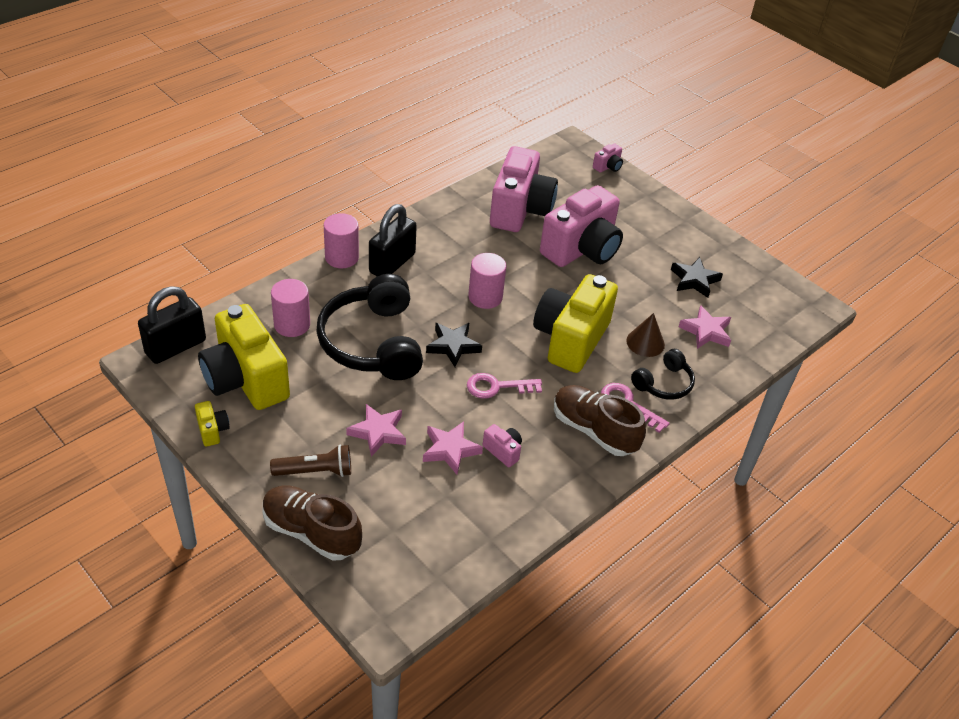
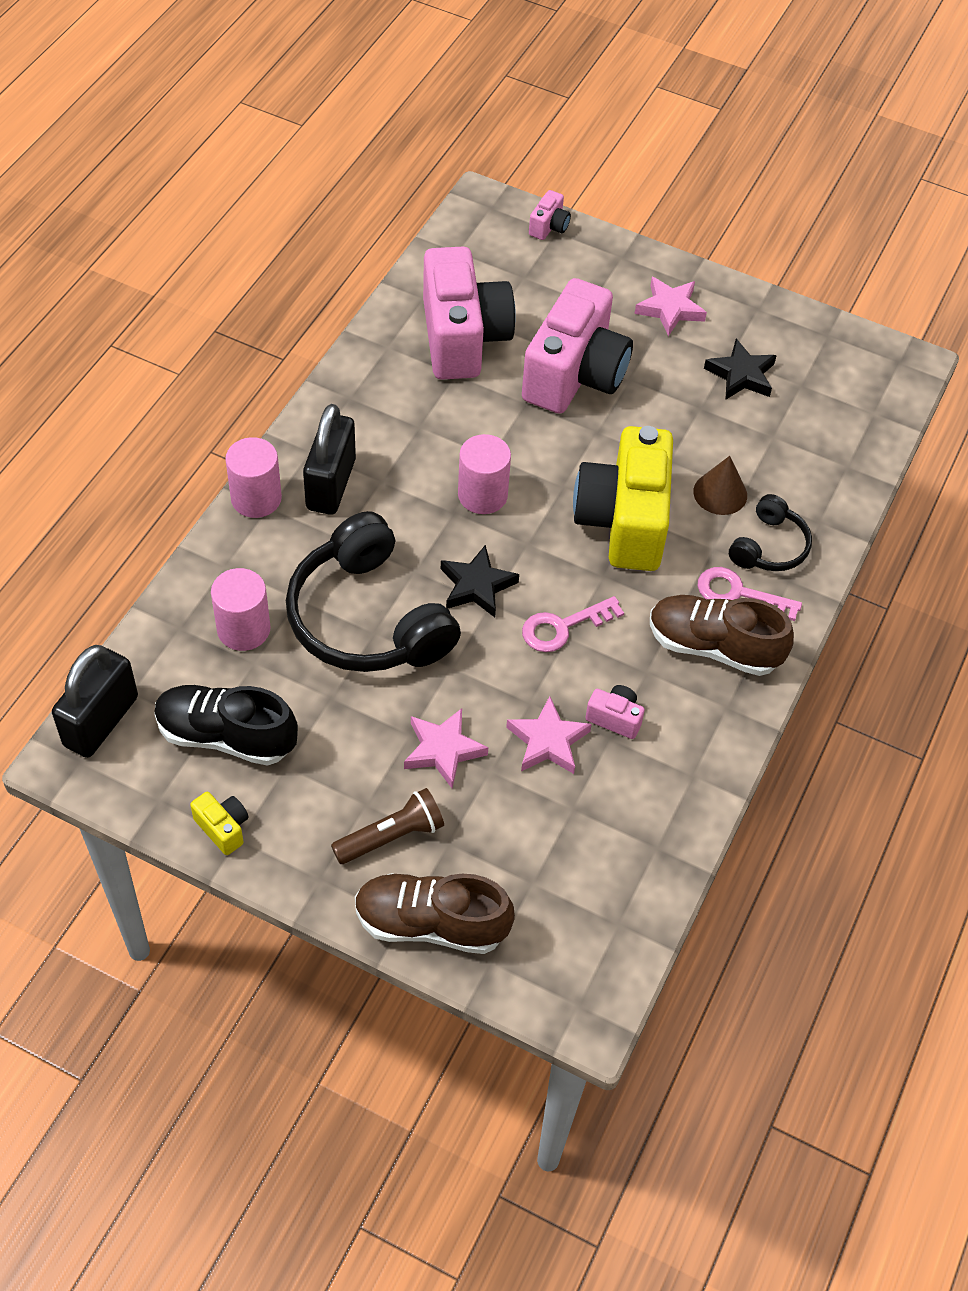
camera: 20 degrees left, 10 degrees up
(245, 379) = (226, 736): yellow camera -> black shoe
(706, 331) = (788, 449): pink star -> pink star (670, 309)

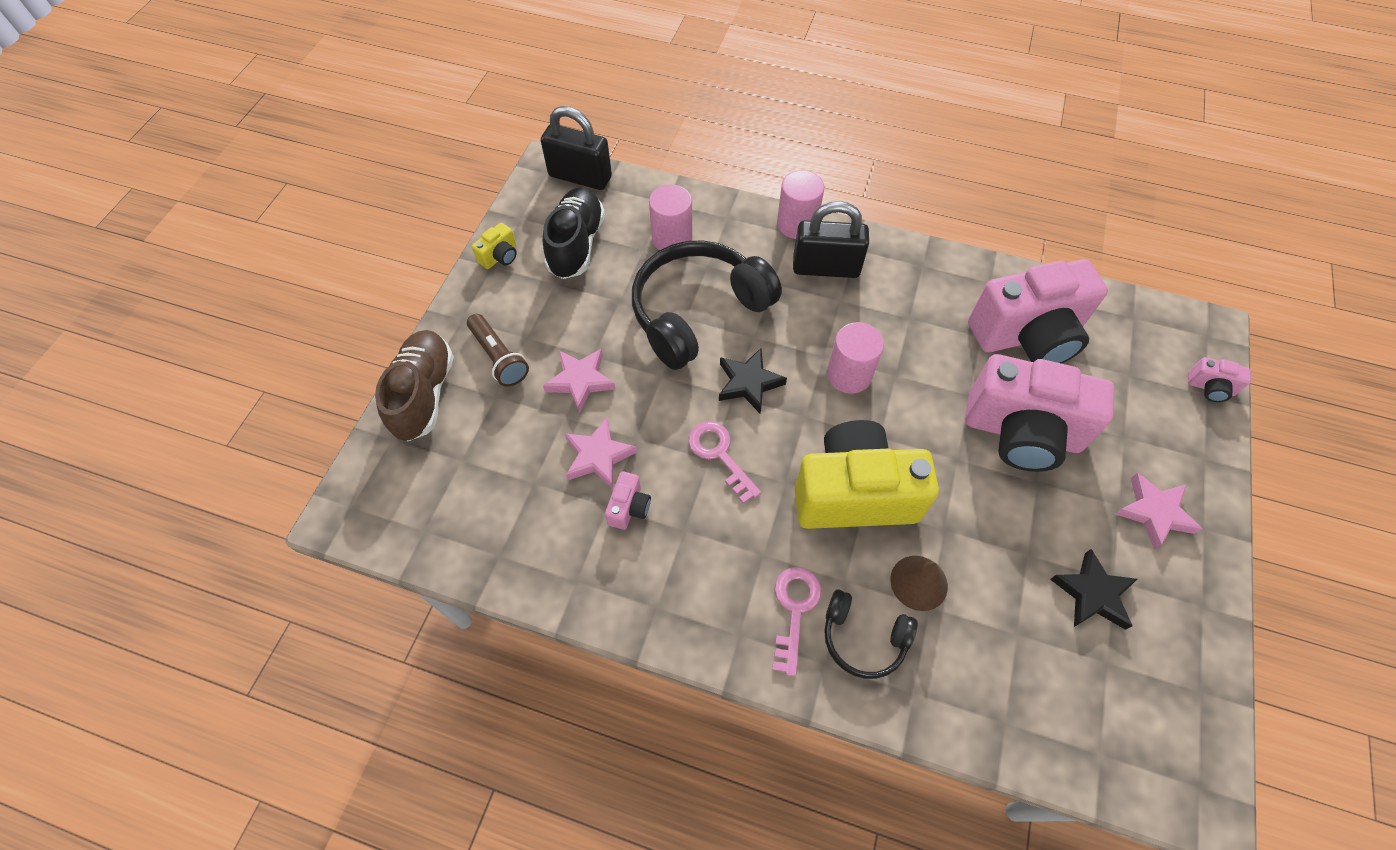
camera: 85 degrees right, 5 degrees up
(713, 647) = (724, 589): brown shoe -> none

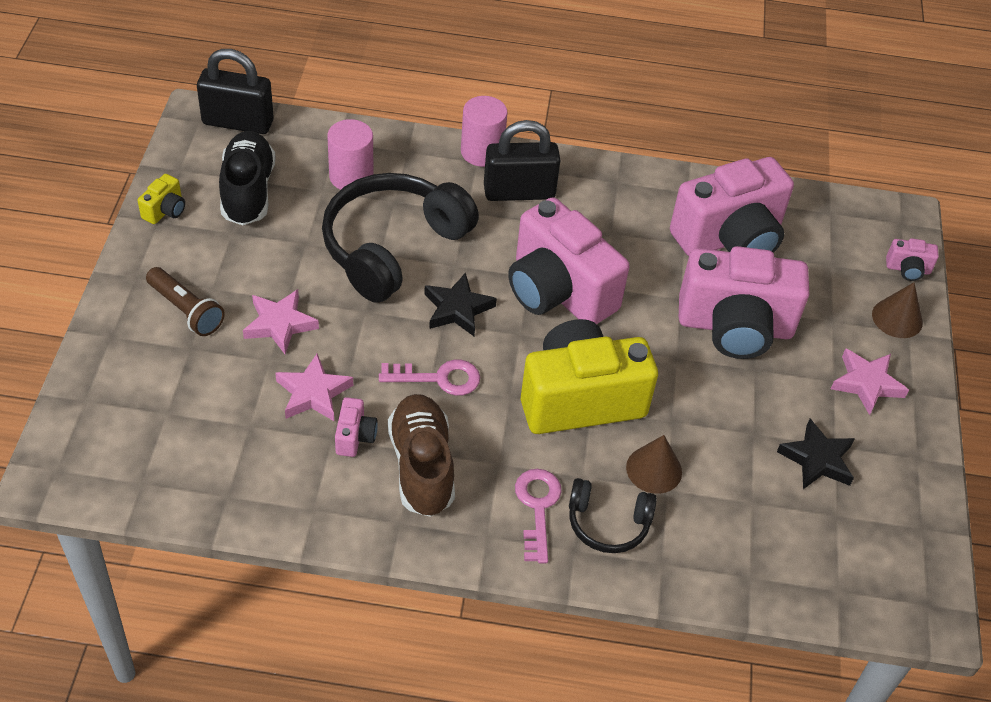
camera: 15 degrees left, 10 degrees down
(424, 394) = (111, 354): brown shoe -> brown shoe (422, 466)
(719, 455) = (439, 378): pink key -> pink key turned 135 degrees clockwise
(849, 374) = (558, 291): pink cylinder -> pink camera
(1194, 441) = (897, 318): none -> brown cone

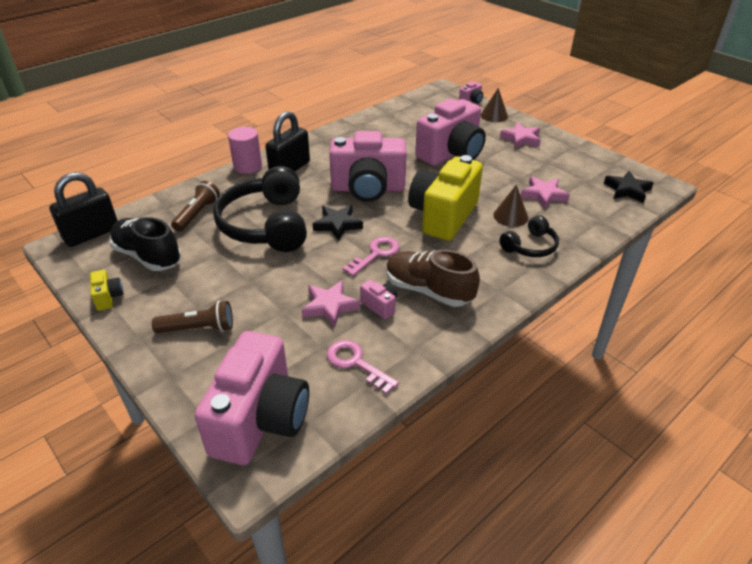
camera: 45 degrees left, 10 degrees down
(279, 324) = (262, 294): pink star -> pink star (543, 195)
(351, 176) = (197, 214): pink cylinder -> brown flashlight
(537, 507) = (497, 264): pink key -> pink key (356, 363)
(729, 238) = (399, 130): pink camera -> pink camera (260, 420)
(817, 459) = (550, 170): black star -> black star (627, 190)

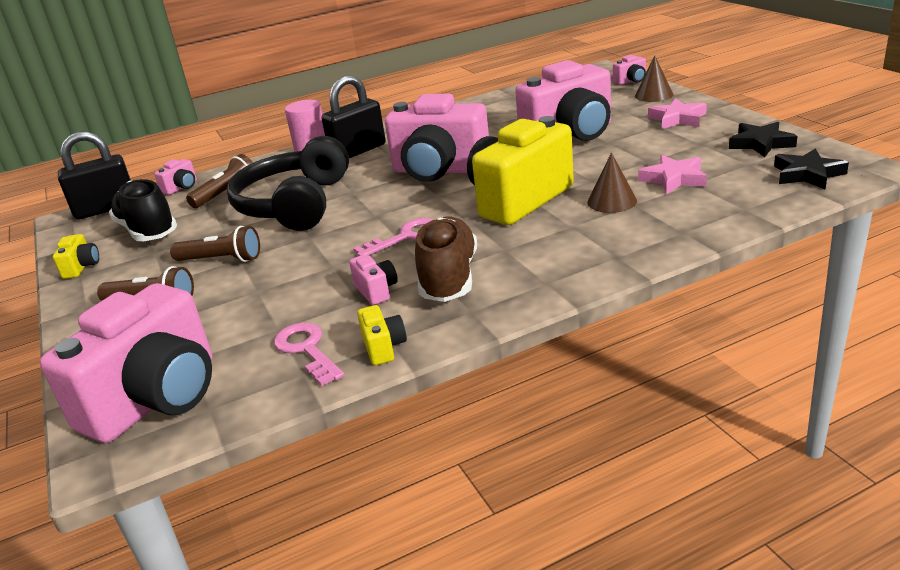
camera: 20 degrees right, 10 degrees down
(151, 209) = (181, 187): none -> pink camera
(234, 283) = (221, 260): none -> brown flashlight
(329, 306) = (314, 288): pink star -> none
(338, 225) = (378, 206): black star -> black star (761, 144)
(413, 356) = (383, 347): none -> yellow camera
(428, 290) = (449, 278): brown shoe -> brown shoe turned 45 degrees clockwise
(530, 246) = (620, 235): black headphones -> none

